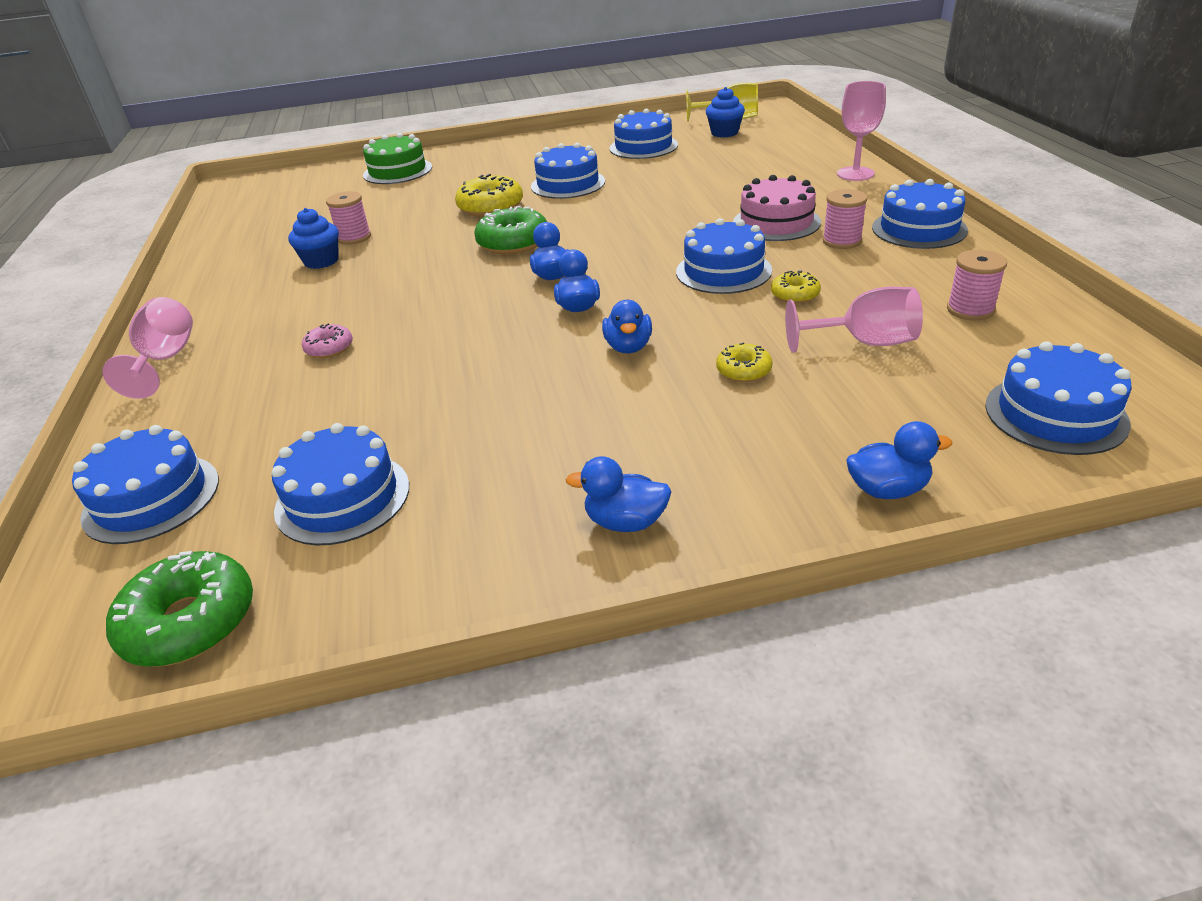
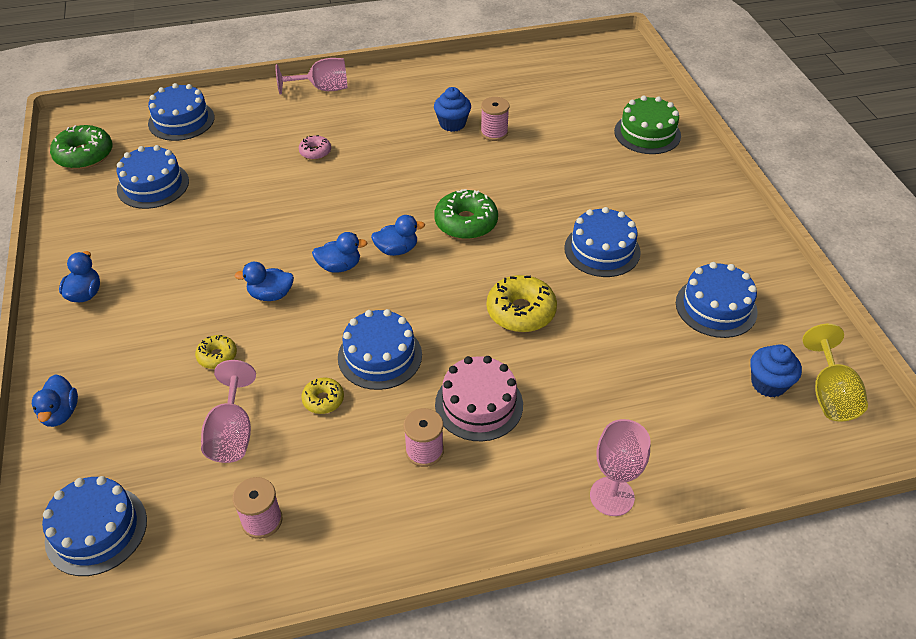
camera: 85 degrees right, 10 degrees up
(491, 207) = (548, 202): yellow donut -> yellow donut (521, 311)
(919, 229) = (441, 523): blue cake -> none

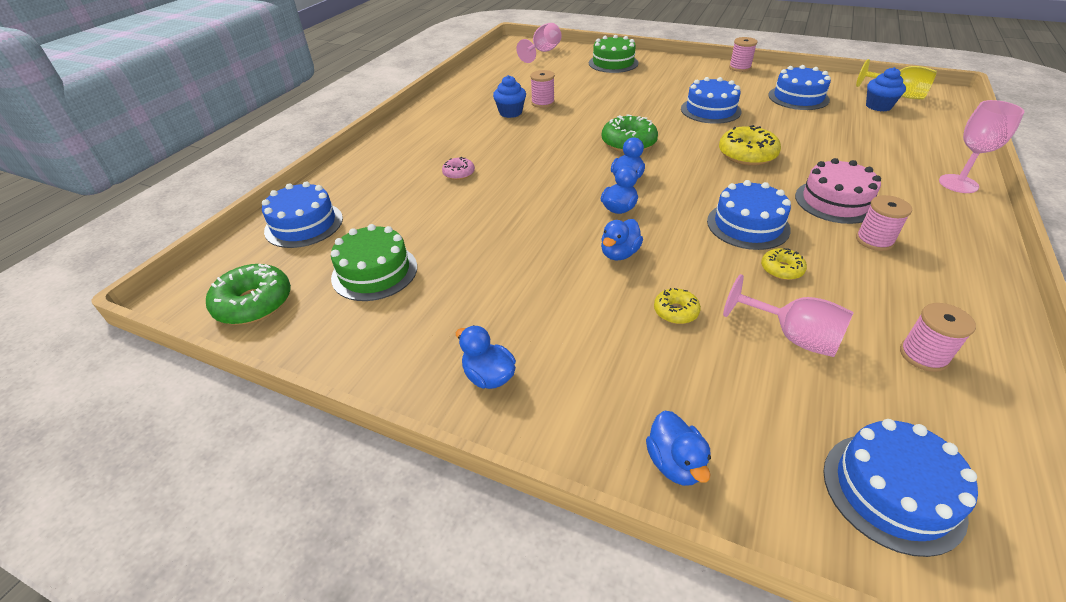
camera: 50 degrees left, 5 degrees down
(60, 413) = (675, 463): blue duck -> blue duck turned 45 degrees clockwise
(153, 185) = (374, 272): blue cake -> green cake
(322, 89) = (383, 145): pink goblet -> pink goblet (543, 52)
(752, 232) = (740, 68): none -> pink spool

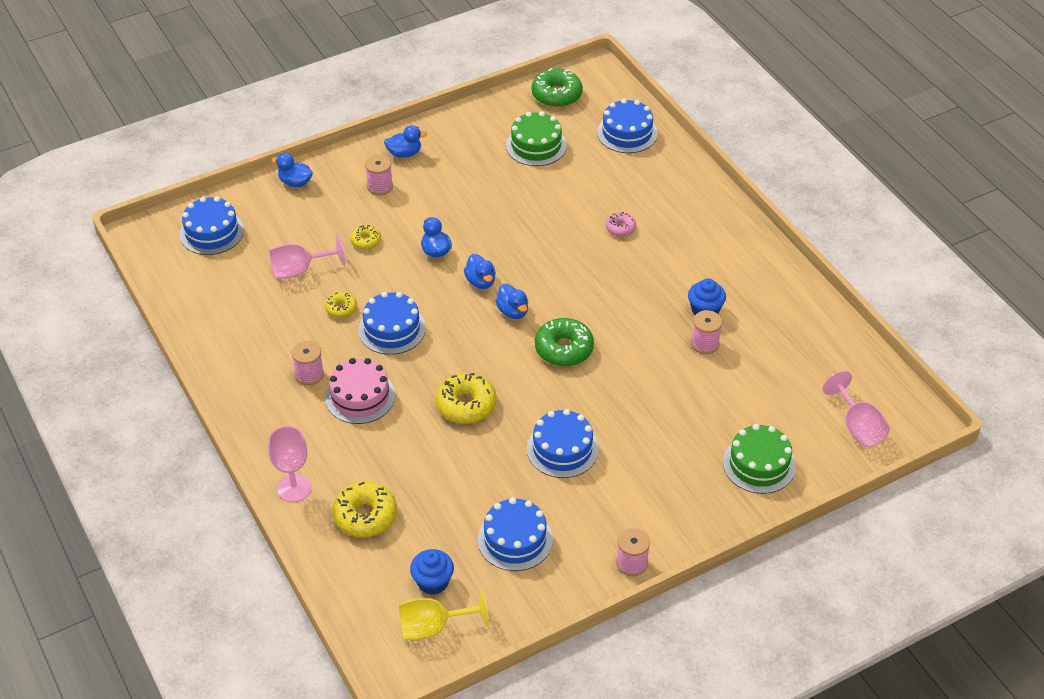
camera: 125 degrees right, 5 degrees up
(902, 146) = (365, 516): none -> yellow donut
(923, 355) = (234, 306): pink spool -> pink spool (380, 186)

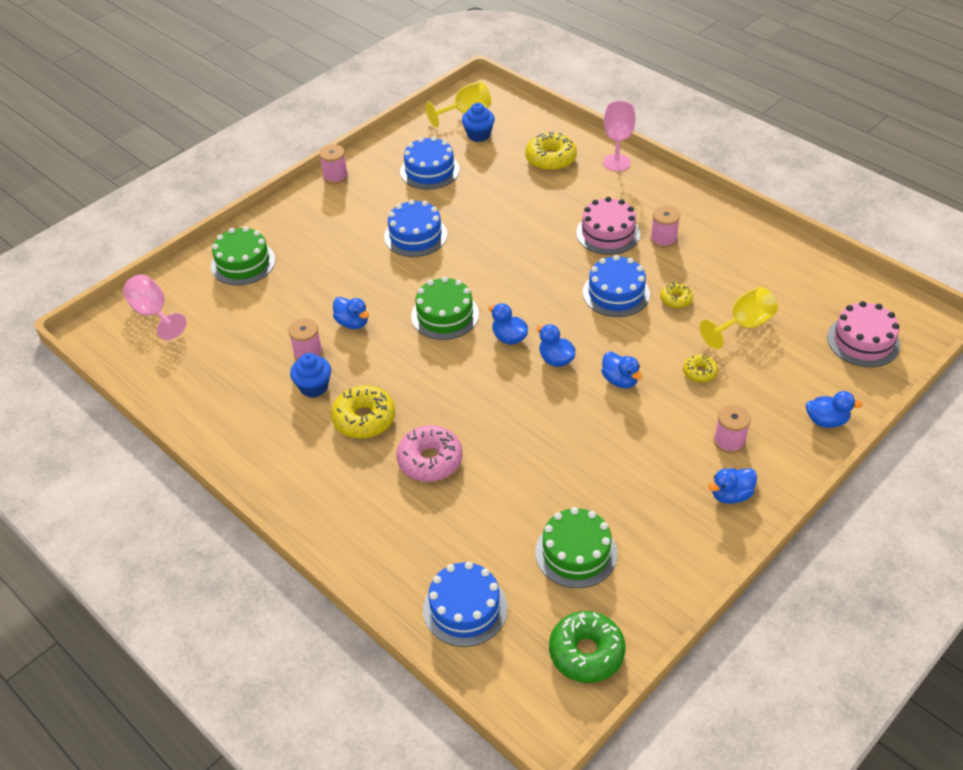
camera: 165 degrees right, 0 degrees up
(211, 232) = (863, 341): blue cake -> pink cake
(299, 270) = (743, 325): pink goblet -> yellow goblet
(466, 405) = (513, 248): yellow donut -> yellow donut (364, 419)
(564, 349) = (445, 315): green donut -> green cake
(620, 228) = (430, 460): pink donut -> pink donut, size x1.81
(655, 364) = (352, 323): none -> blue duck

